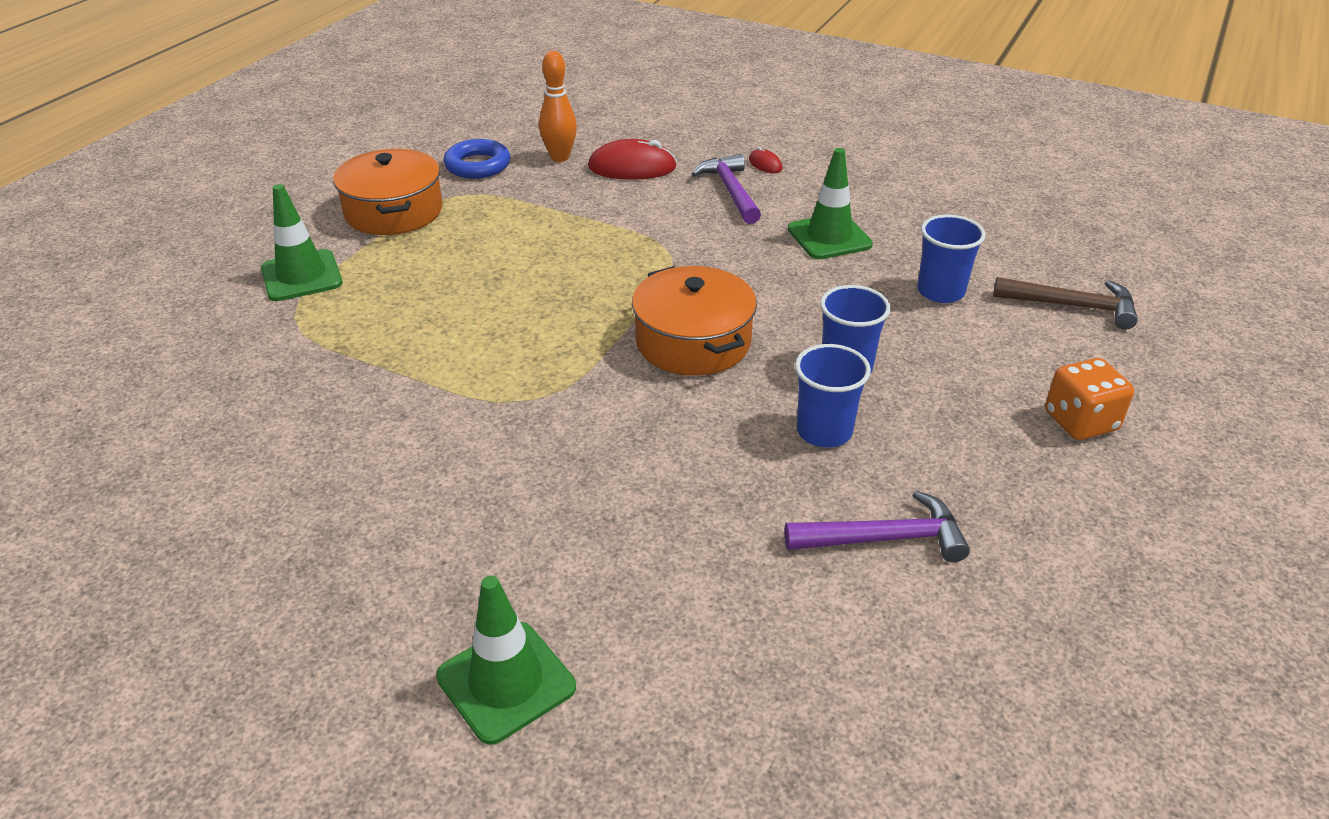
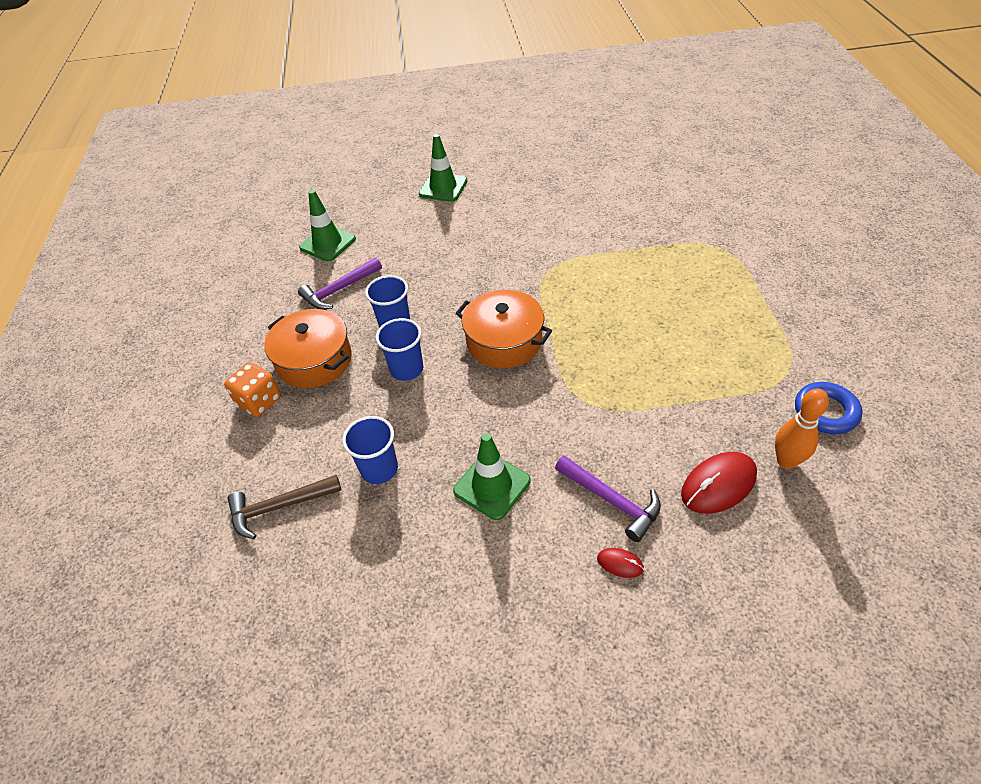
camera: 150 degrees right, 10 degrees up
(301, 276) = (759, 266): green traffic cone -> green traffic cone (327, 243)
(394, 211) = (798, 335): orange pot -> orange pot (314, 360)

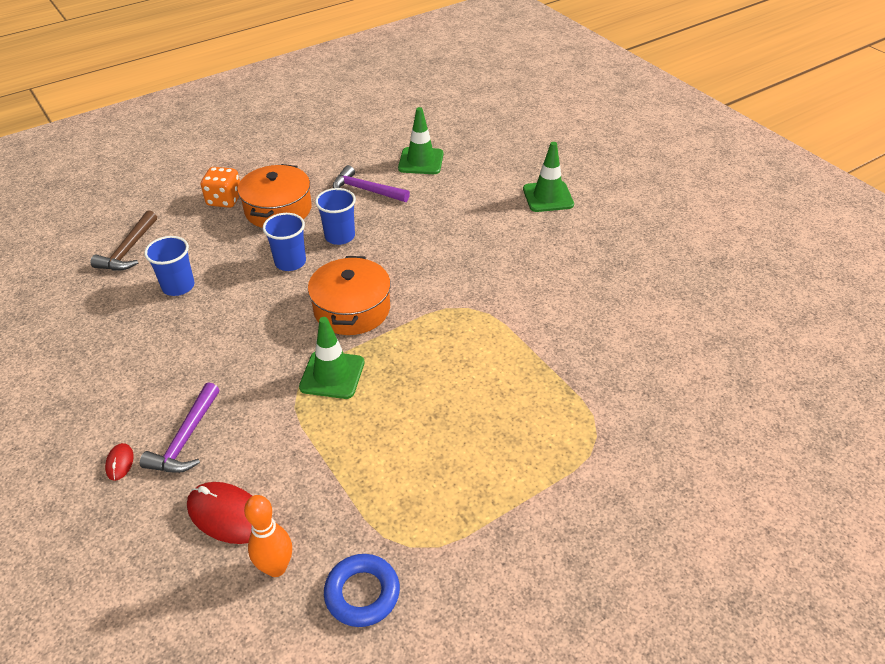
camera: 60 degrees right, 5 degrees down
(279, 507) = (128, 250): brown hammer -> brown hammer turned 120 degrees counterclockwise
(492, 486) = (180, 356): green traffic cone -> green traffic cone (332, 375)

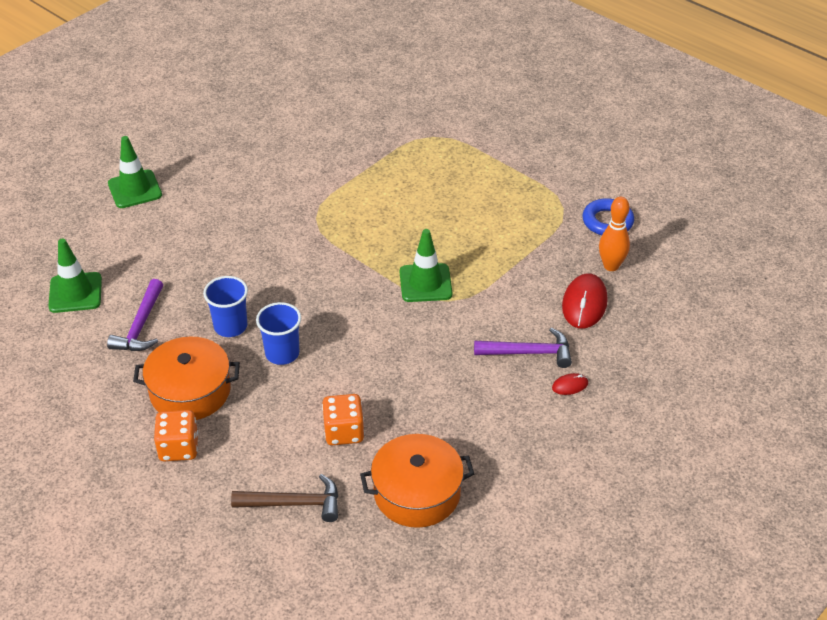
camera: 105 degrees left, 0 degrees up
(178, 286) = (344, 432): blue cup -> orange dice
(352, 309) = (340, 290): orange pot -> orange pot (417, 493)

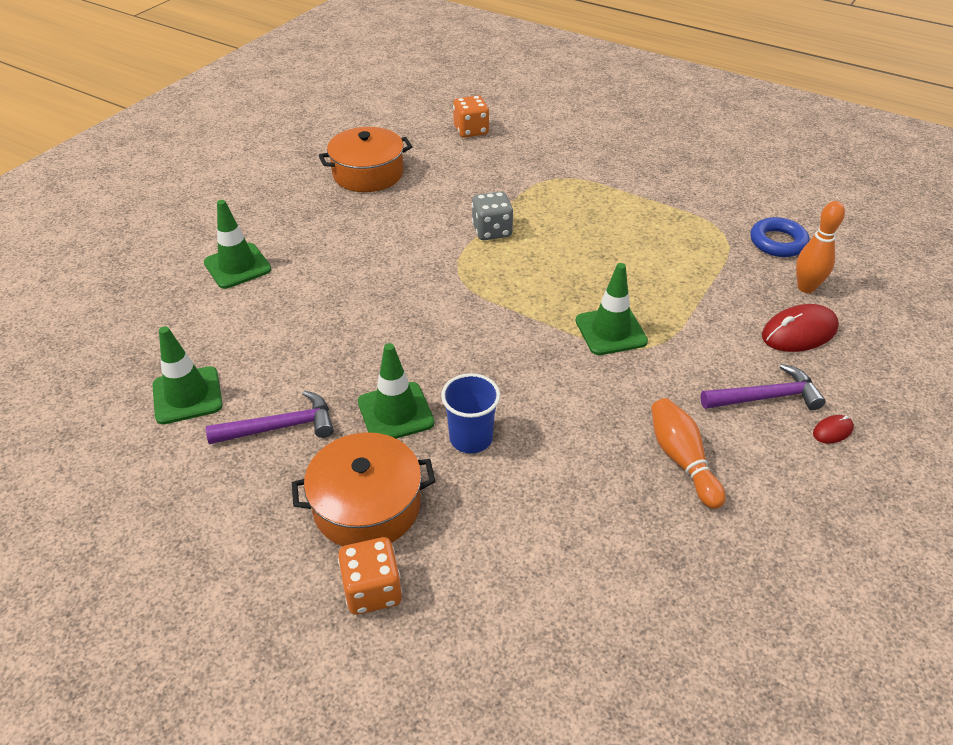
camera: 10 degrees left, 0 degrees up
(140, 326) = (281, 427): purple hammer -> purple hammer turned 105 degrees counterclockwise
(230, 326) = (395, 412): blue cup -> green traffic cone
(294, 503) = (557, 650): brown hammer -> none
(344, 432) = (585, 532): orange dice -> orange dice (471, 130)
(358, 182) = (492, 231): none -> grey dice
(417, 493) = (714, 606): orange pot -> orange pot (368, 173)
(439, 391) = (682, 460): none -> orange bowling pin
(584, 304) = (799, 332): red mouse -> red mouse turned 60 degrees clockwise

